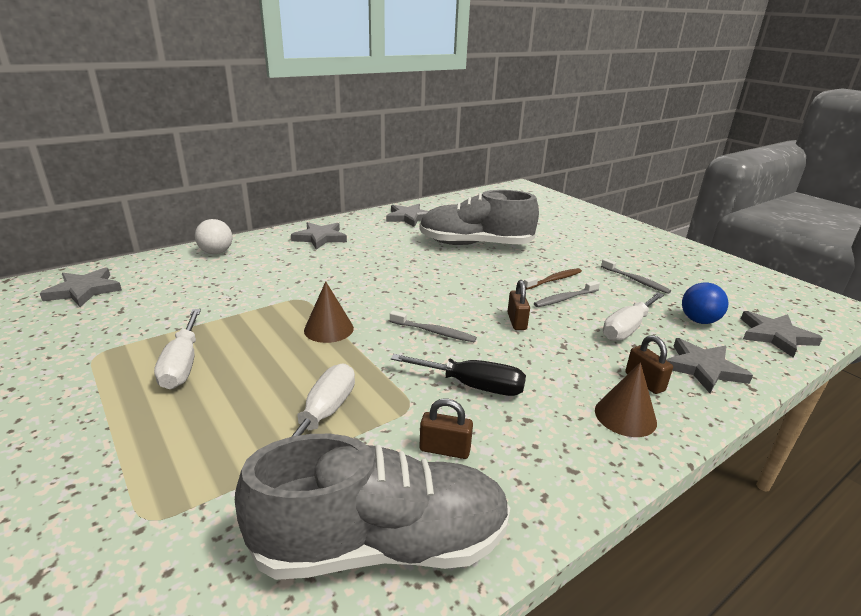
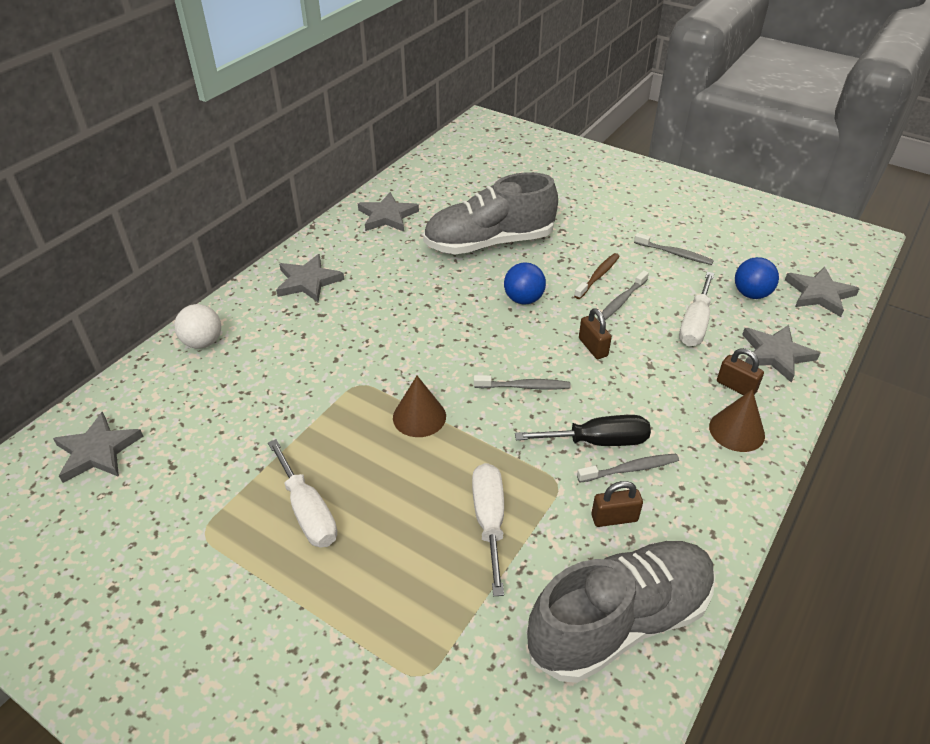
camera: 20 degrees left, 15 degrees up
(477, 280) = (523, 299): none -> blue ball
(490, 415) = (630, 469): none -> grey toothbrush

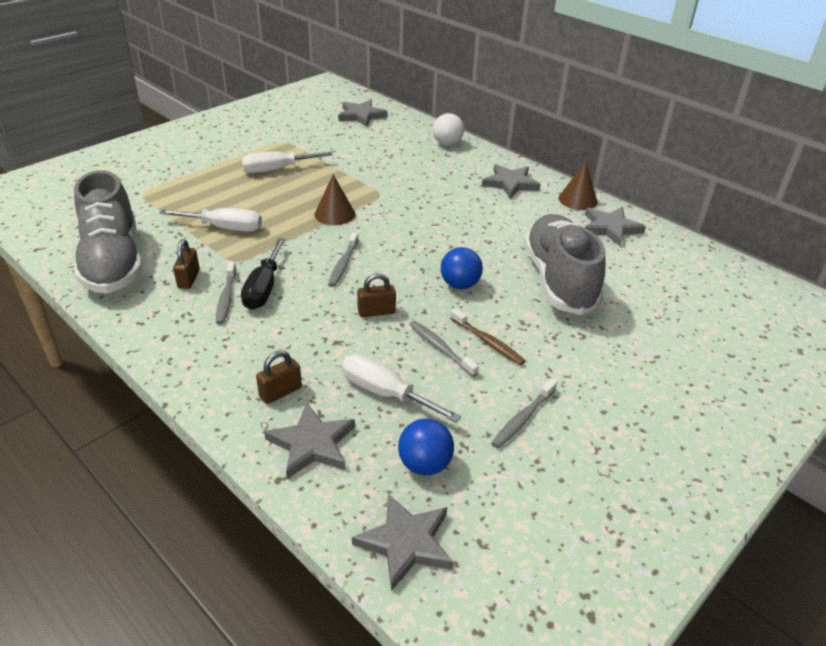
camera: 100 degrees right, 5 degrees down
(736, 430) = (227, 372): brown cone -> brown cone (578, 200)

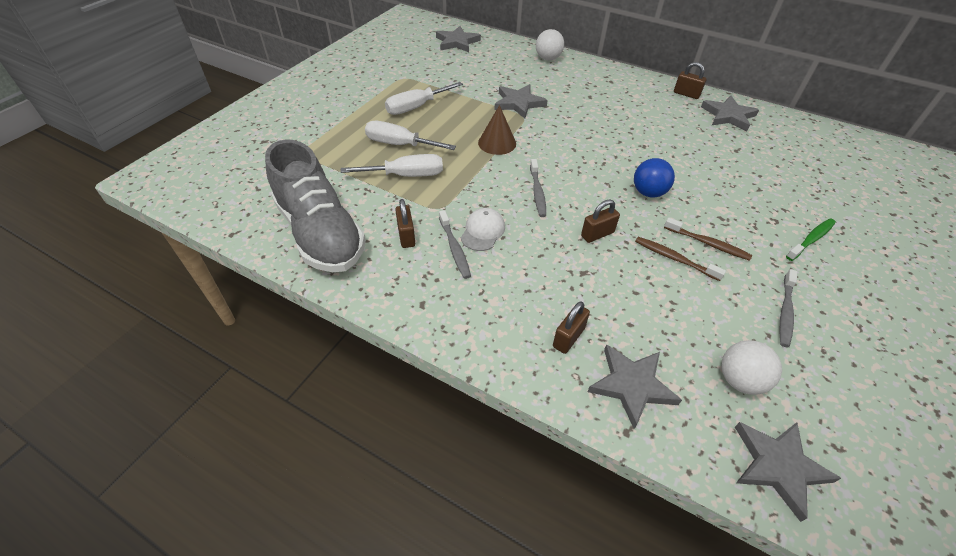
camera: 15 degrees left, 10 degrees up
(263, 288) = (483, 231): black screwdriver -> white cap
(385, 393) = (659, 315): white screwdriver -> white screwdriver (399, 144)
(424, 464) = (739, 380): blue ball -> white ball
(440, 348) = (674, 259): grey toothbrush -> brown toothbrush
(510, 183) = (624, 88): grey star -> grey star (518, 103)
(559, 280) = (722, 172): grey shoe -> none
(578, 200) = (686, 94): brown cone -> brown padlock
(608, 360) = (811, 239): none -> green toothbrush

